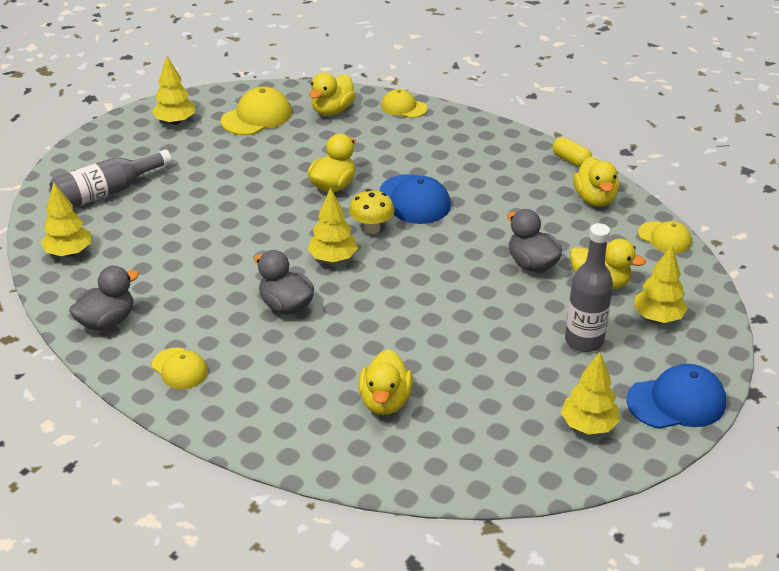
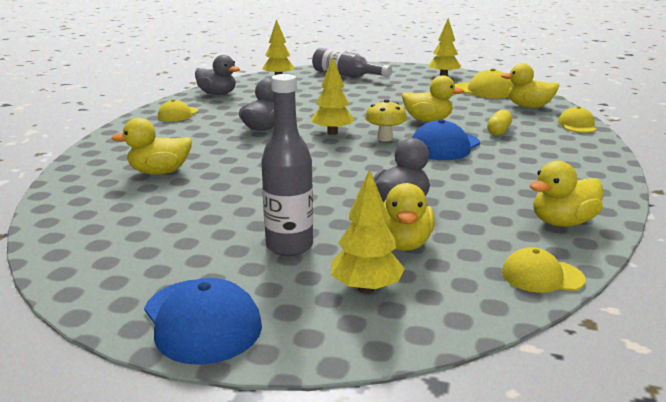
camera: 70 degrees right, 15 degrees down
(571, 160) = (617, 201): yellow capsule -> yellow capsule (498, 131)
(588, 425) = (144, 265): yellow tree -> none
(664, 238) = (542, 276): yellow cap -> yellow cap turned 75 degrees clockwise

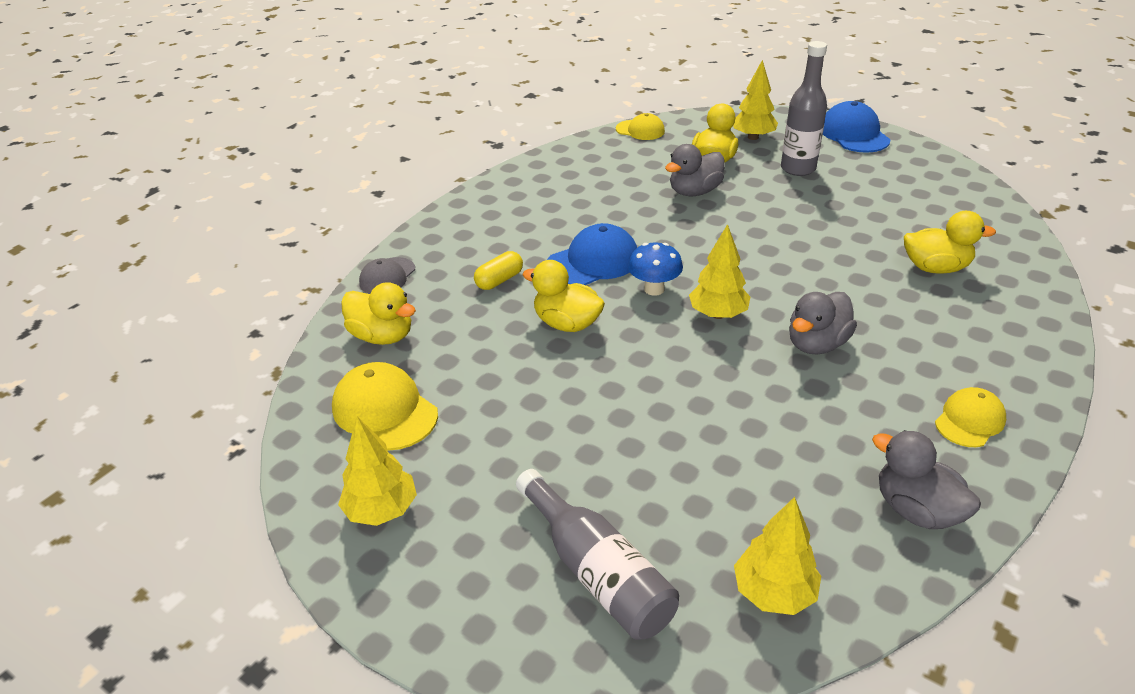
camera: 160 degrees left, 15 degrees up
(385, 138) = (654, 289): yellow mushroom -> blue mushroom
(562, 222) = (583, 159): yellow duck -> none
(577, 125) = (387, 276): yellow cap -> grey cap

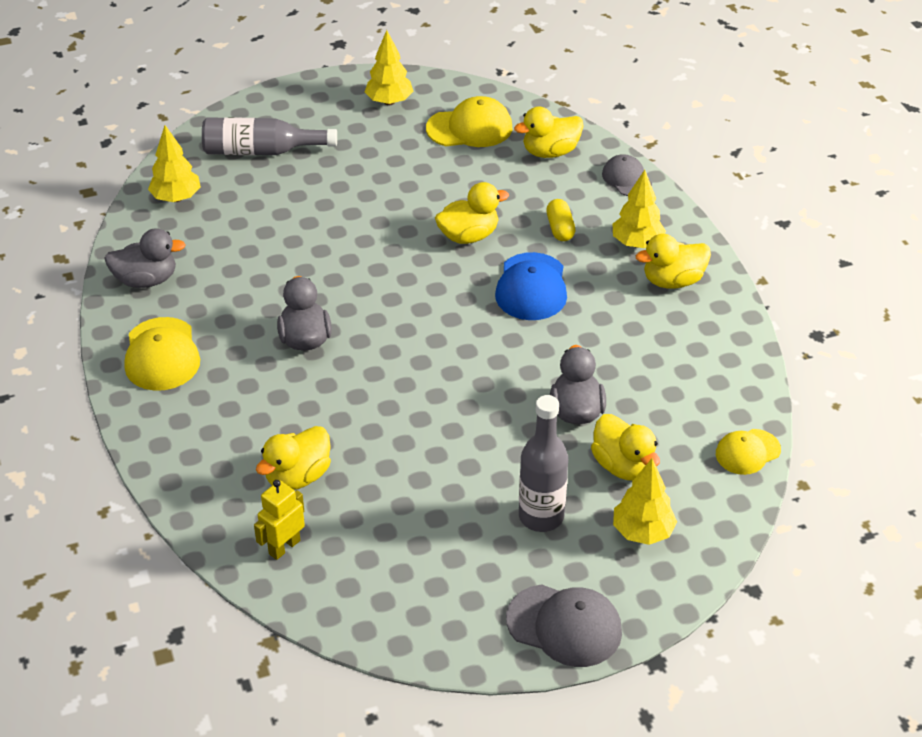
camera: 125 degrees right, 5 degrees up
(506, 207) = (672, 281): none -> yellow duck
(654, 289) = (459, 299): blue mushroom -> none
(718, 314) = (392, 312): yellow tree -> yellow tree (637, 243)
(854, 134) = (564, 626): blue cap -> grey cap
(969, 420) = (161, 354): yellow cap -> yellow cap, size x1.56
(989, 241) = (284, 547): none -> yellow robot

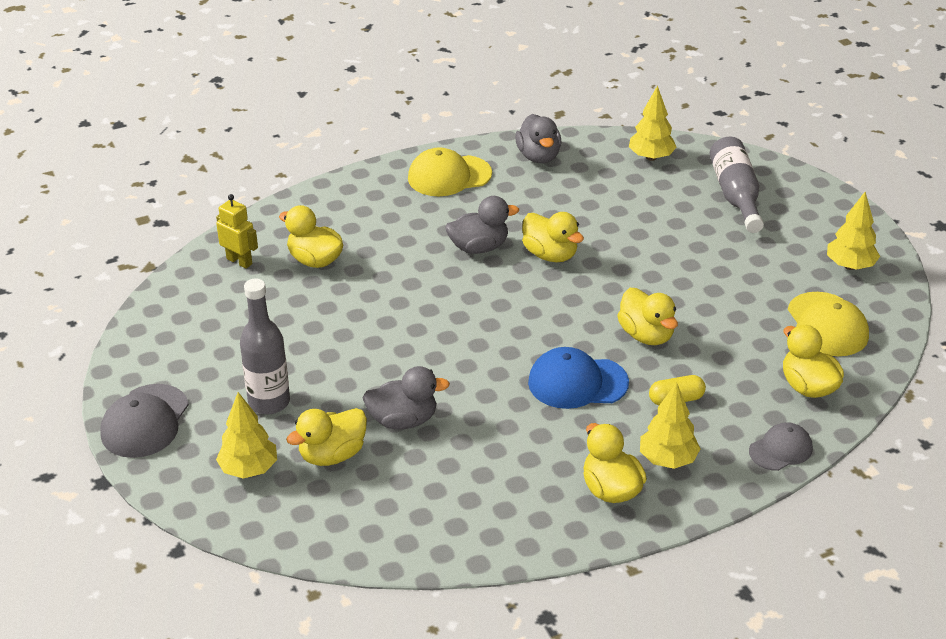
camera: 85 degrees right, 5 degrees down
(330, 287) = (550, 255): none -> yellow duck
(747, 452) = (354, 547): yellow cap -> none

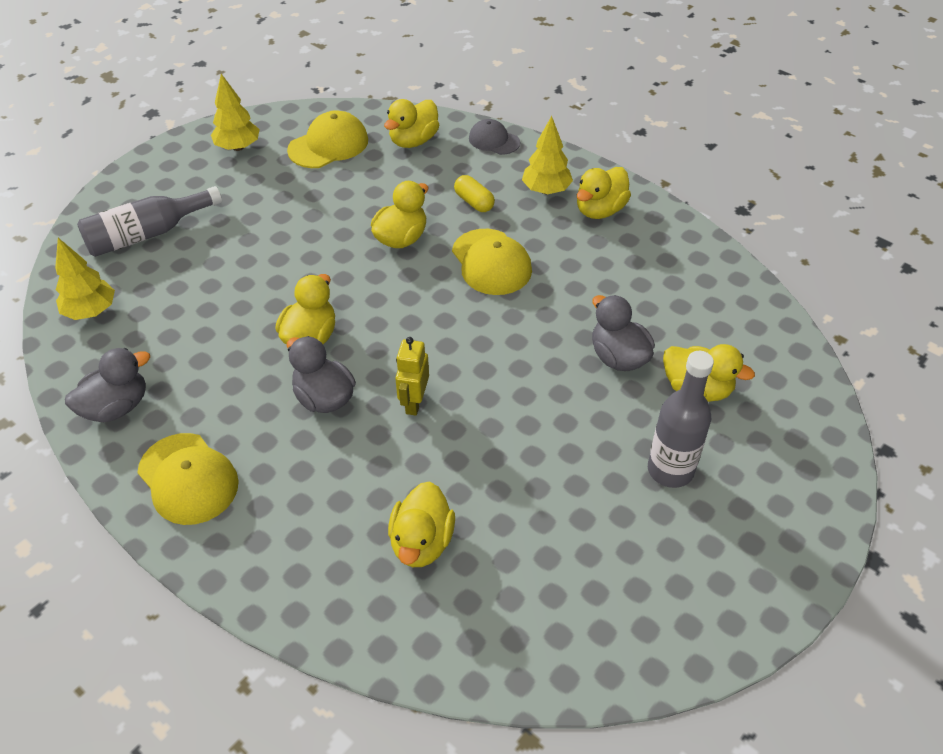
camera: 115 degrees left, 10 degrees up
(145, 421) = (776, 567): grey cap -> none
(239, 261) = (465, 625): yellow robot -> yellow robot (414, 402)
(249, 469) = (762, 442): yellow tree -> none
(577, 382) = (491, 262): blue cap -> yellow cap

